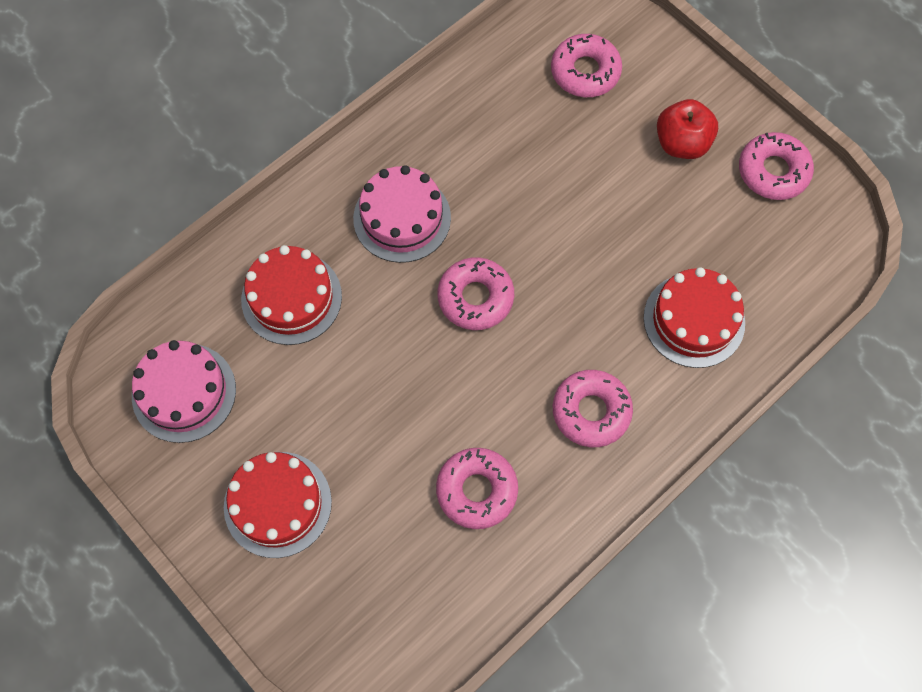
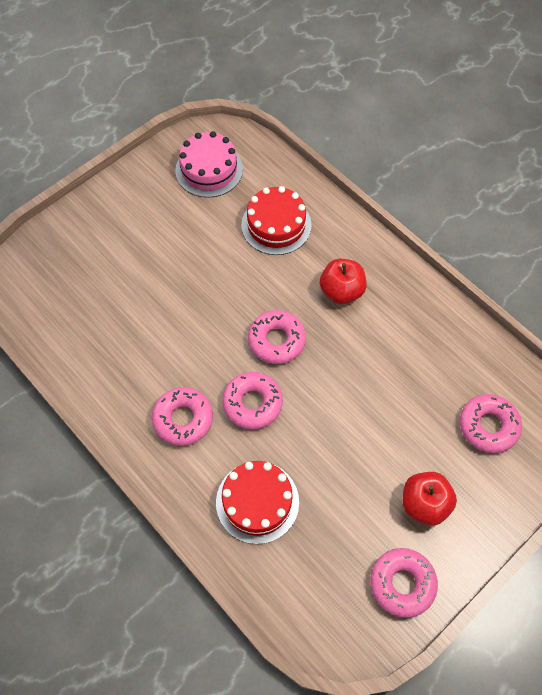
camera: 90 degrees right, 5 degrees down
(277, 504) = (130, 224): red cake -> none
(402, 218) = (341, 291): pink cake -> red apple
(477, 490) = (129, 340): pink donut -> pink donut (252, 403)

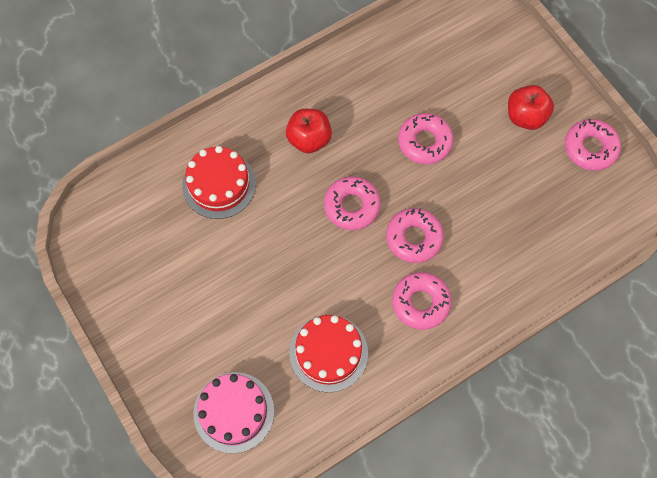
camera: 80 degrees left, 5 degrees up
(209, 170) = (130, 240): pink cake -> pink cake (234, 412)
(257, 502) = (509, 249): red cake -> red cake (328, 353)
(488, 426) = (464, 52): pink donut -> pink donut (424, 142)

